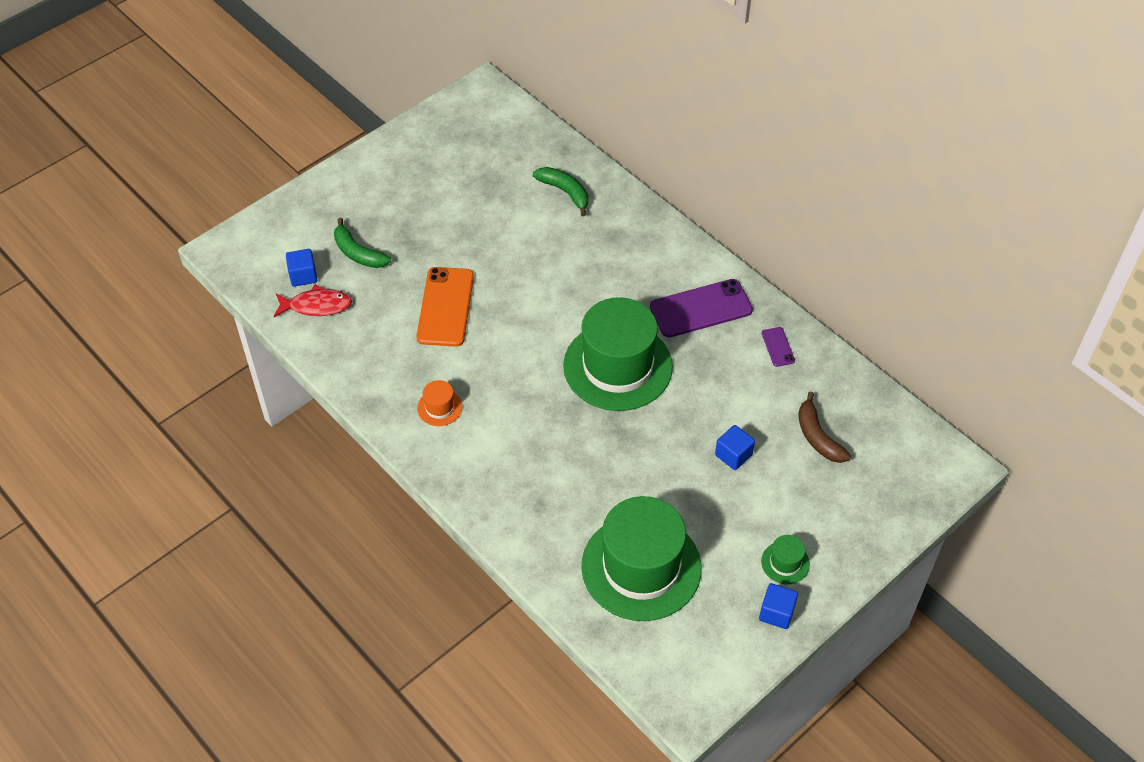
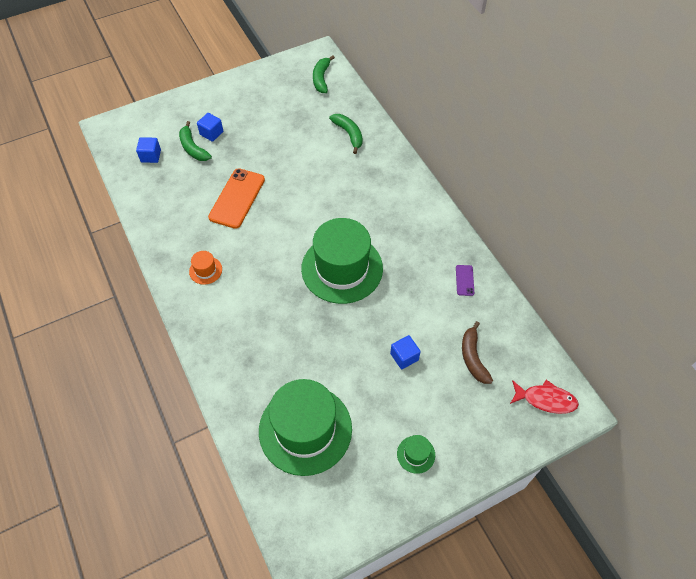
camera: 15 degrees right, 5 degrees up
(317, 306) = (151, 179): red fish -> red fish (545, 399)
(500, 123) = (321, 78): none -> green banana
(701, 308) = (417, 238): purple phone -> none
(776, 613) = (396, 495): blue cube -> blue cube (211, 133)

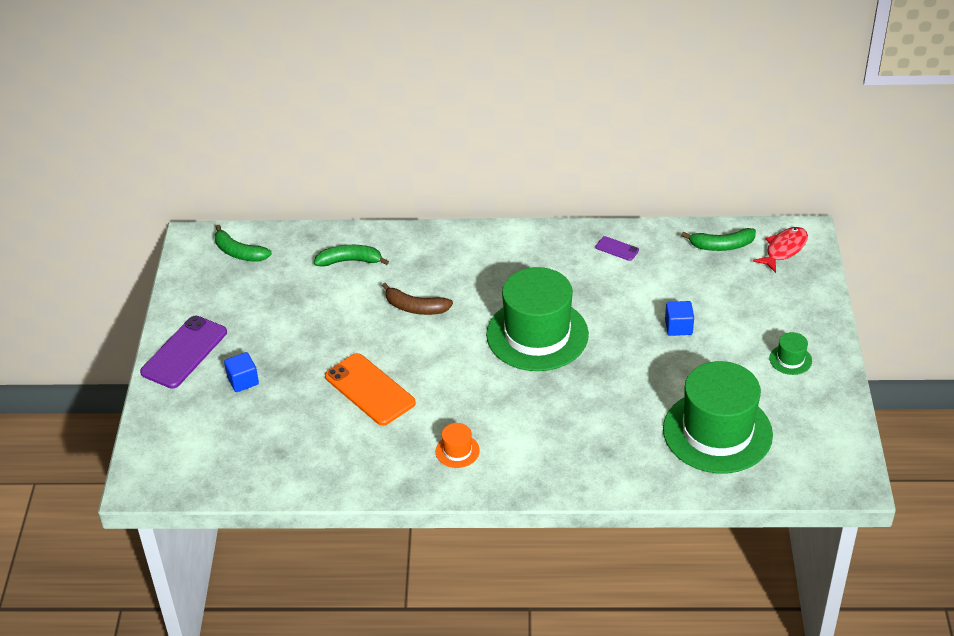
camera: 60 degrees left, 15 degrees down
(151, 156) = (232, 451): blue cube -> none
(193, 148) = (253, 406): green banana -> green banana (721, 245)
(221, 95) = (184, 352): none -> purple phone
(473, 357) = (710, 279): brown banana -> brown banana (415, 307)

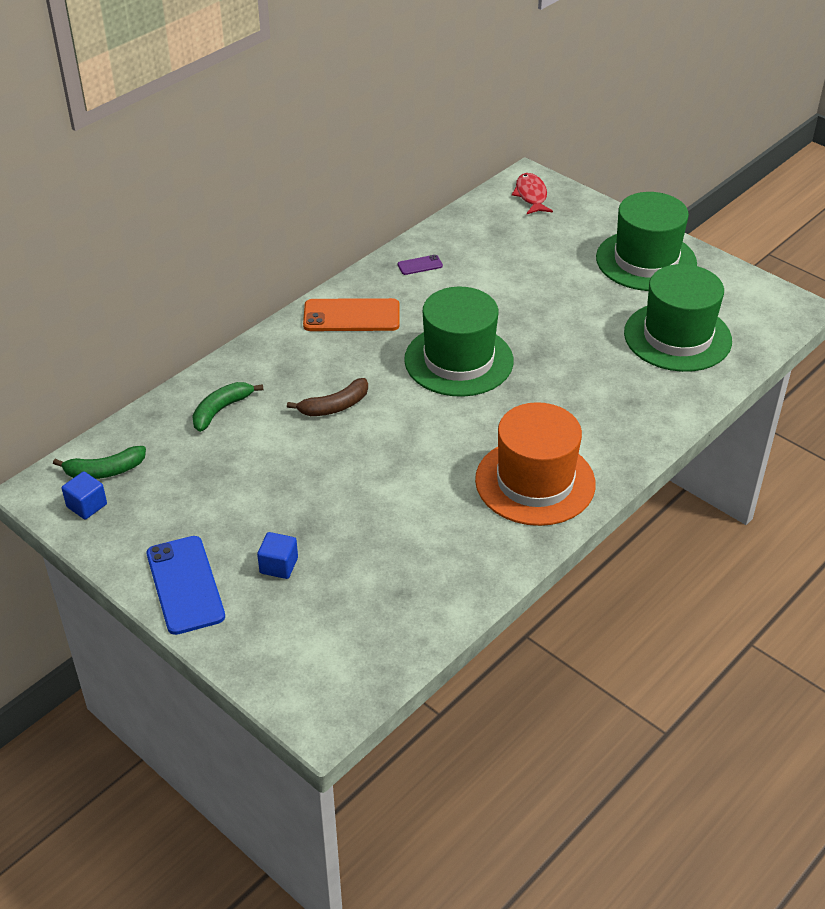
camera: 50 degrees left, 0 degrees up
(184, 352) = (185, 585): purple phone -> blue phone
(369, 390) = (397, 491): orange phone -> orange phone (351, 316)
(457, 451) = (535, 482): orange hat -> orange hat, size x2.48
(678, 327) = (545, 288): blue cube -> blue cube (87, 505)
(721, 245) = (488, 218): green banana -> none
(790, 359) = (646, 261): green hat -> green hat, size x2.48

